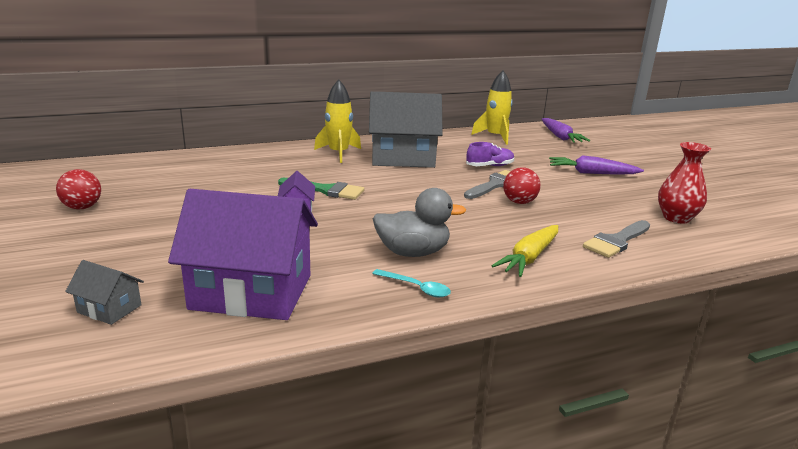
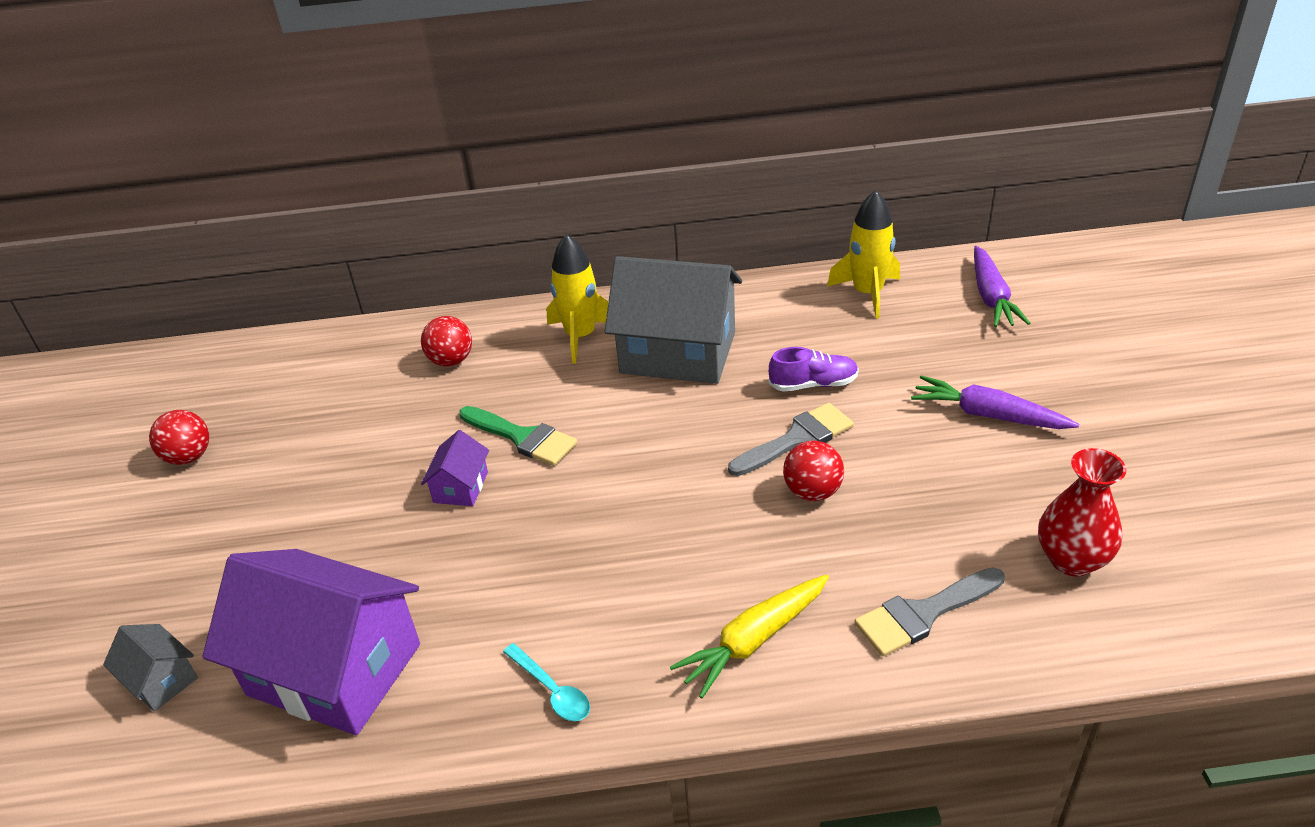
camera: 20 degrees right, 15 degrees up
(259, 164) = (451, 361): none -> red ball
(413, 252) = (583, 607): grey duck -> none

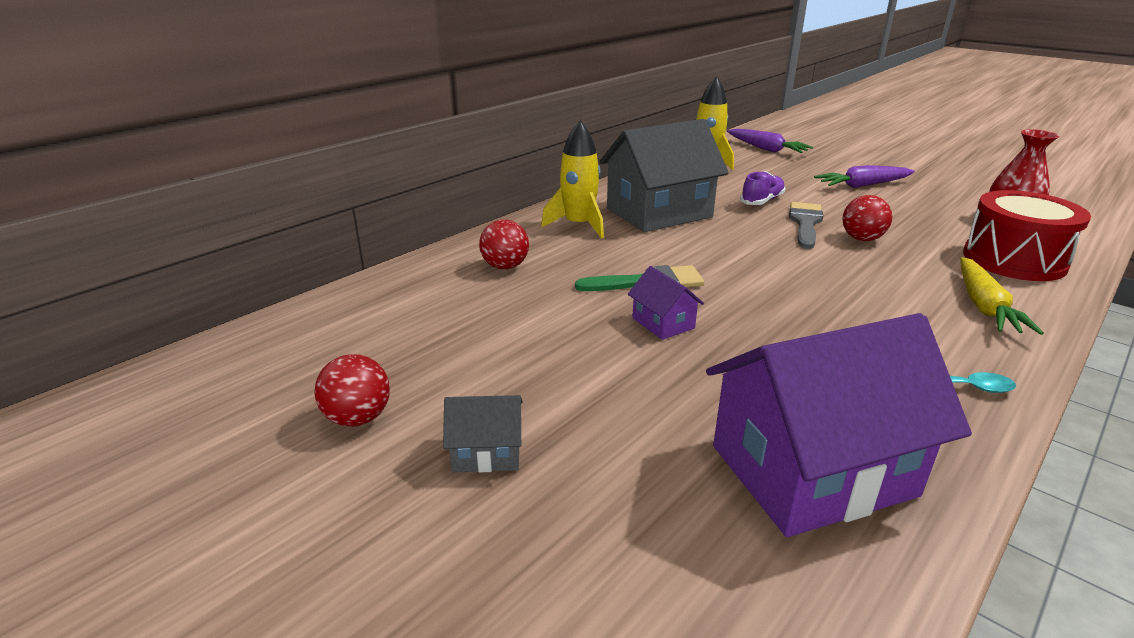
camera: 45 degrees left, 10 degrees down
(161, 680) = (685, 588): grey house -> grey house (486, 452)
(923, 614) = (1014, 260): grey brush -> red drum

